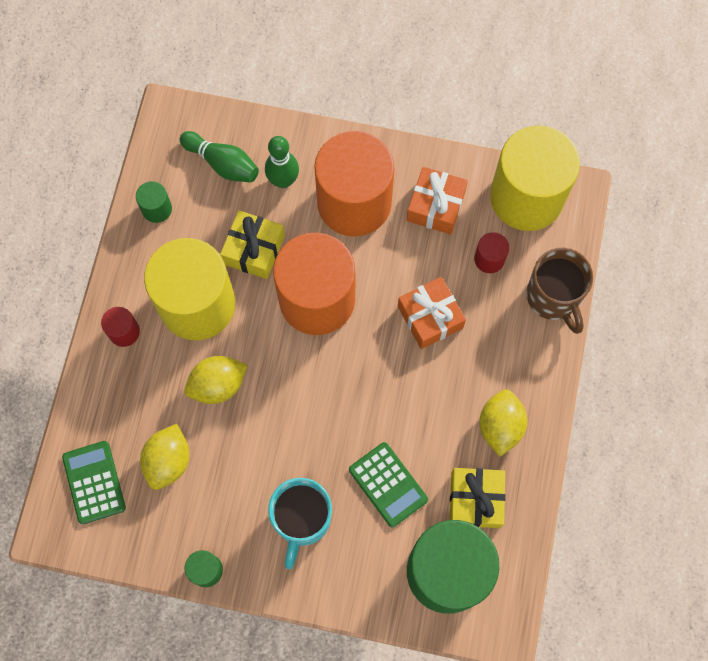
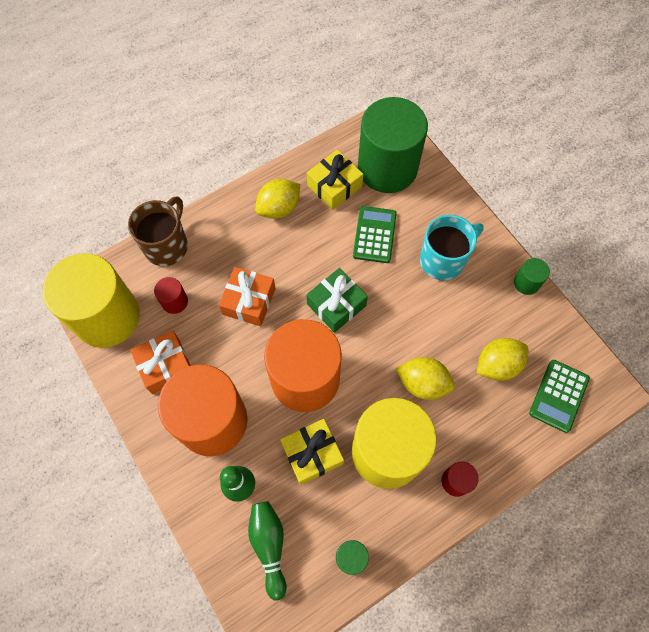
camera: 135 degrees left, 5 degrees down
(354, 384) = (336, 305): none -> green gift

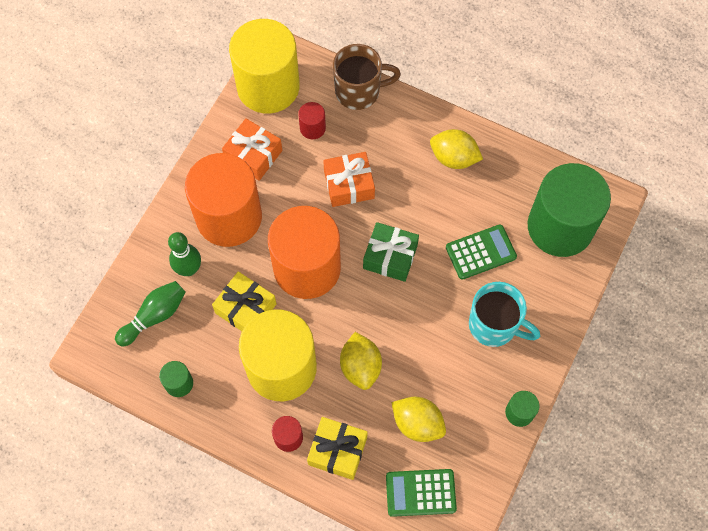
camera: 60 degrees right, 0 degrees up
(334, 186) = (508, 191): yellow gift -> yellow gift (337, 451)

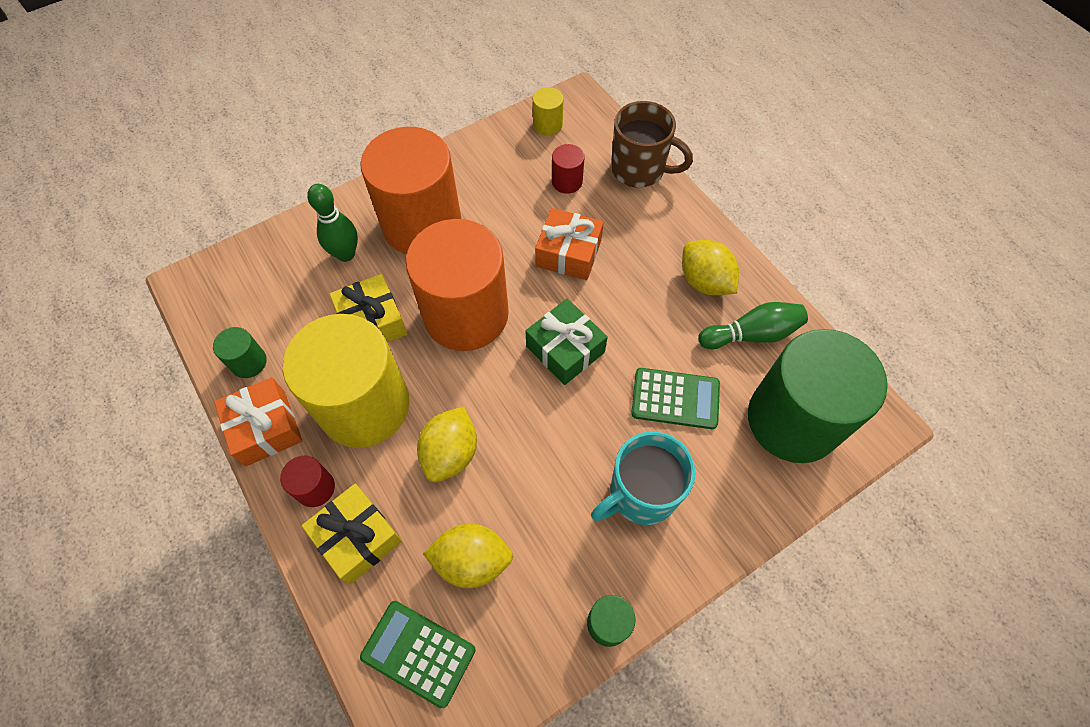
camera: 30 degrees right, 5 degrees down
(154, 316) = (278, 282): green bowling pin -> green bowling pin (751, 334)
(253, 155) = (488, 179): orange gift -> orange gift (265, 428)
(268, 87) = (547, 125): yellow cylinder -> yellow cylinder, size x0.41
(417, 423) = (472, 560): yellow lemon -> yellow lemon turned 60 degrees counterclockwise
(494, 325) = (641, 493): turquoise mug -> turquoise mug turned 90 degrees clockwise

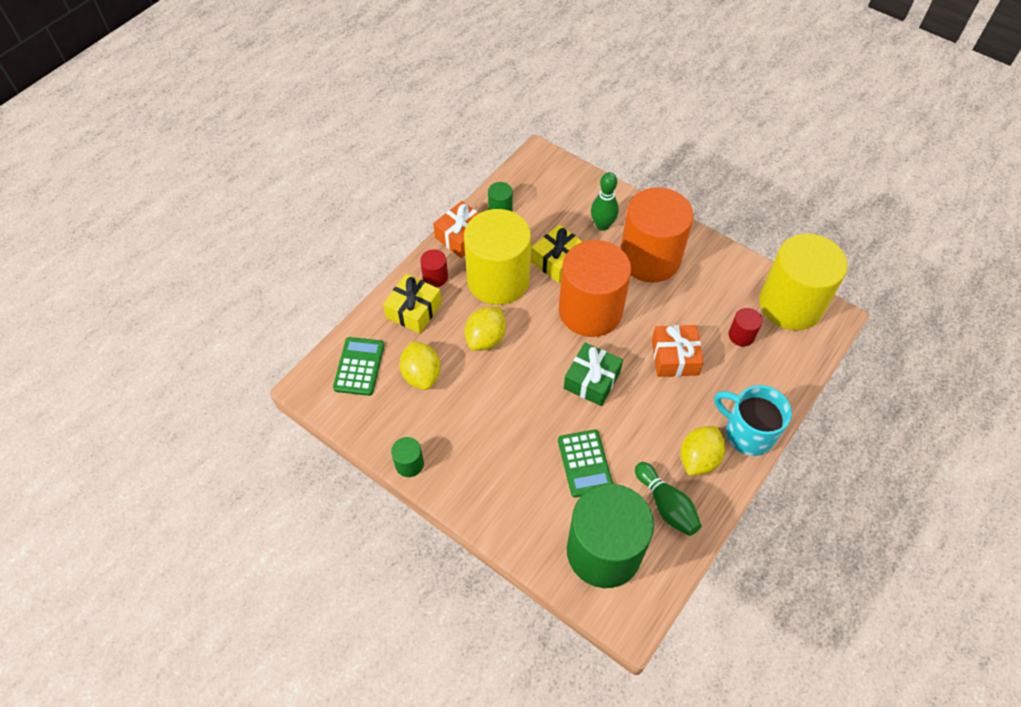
camera: 70 degrees right, 5 degrees down
(451, 453) = (486, 339): yellow lemon -> yellow lemon turned 60 degrees counterclockwise
(547, 125) = (790, 304): yellow cylinder -> yellow cylinder, size x2.46
(639, 169) = (784, 383): brown mug -> none
(641, 493) = (503, 460): turquoise mug -> turquoise mug (747, 433)

